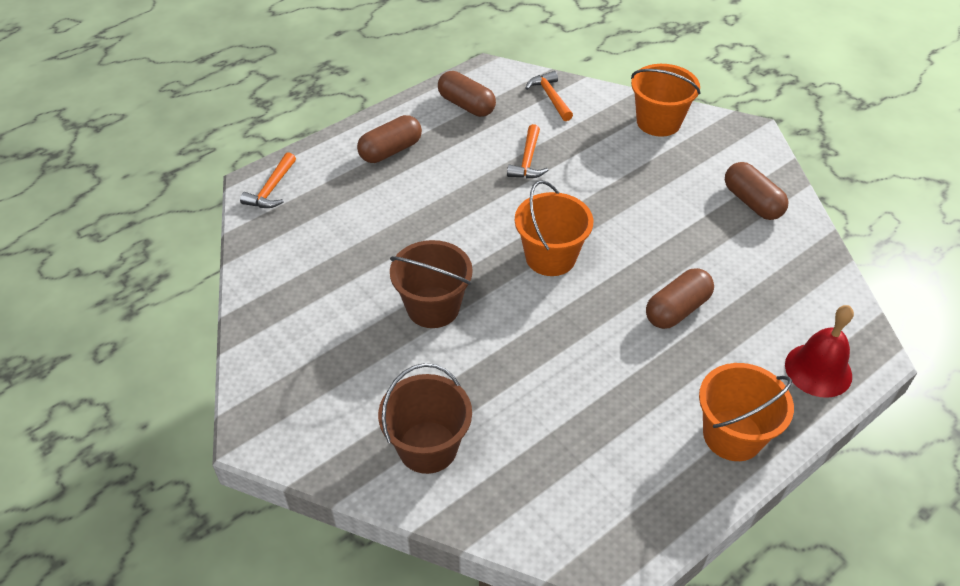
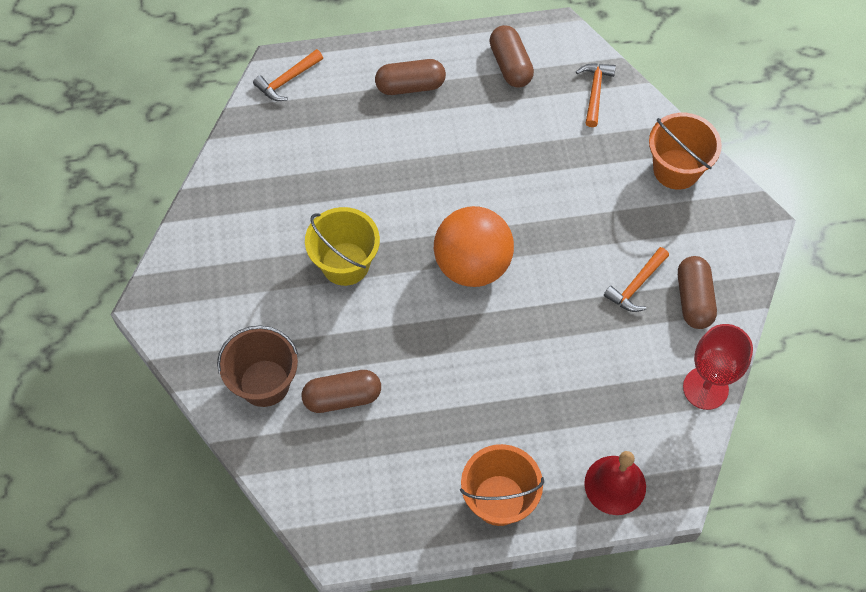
camera: 30 degrees right, 15 degrees up
(433, 307) = (345, 264): brown bucket -> yellow bucket
(527, 160) = (523, 154): orange hammer -> orange hammer (636, 285)
(550, 257) = (472, 265): orange bucket -> orange ball
(677, 309) = (541, 369): brown capsule -> brown capsule (342, 397)
(820, 260) = (705, 388): none -> red goblet

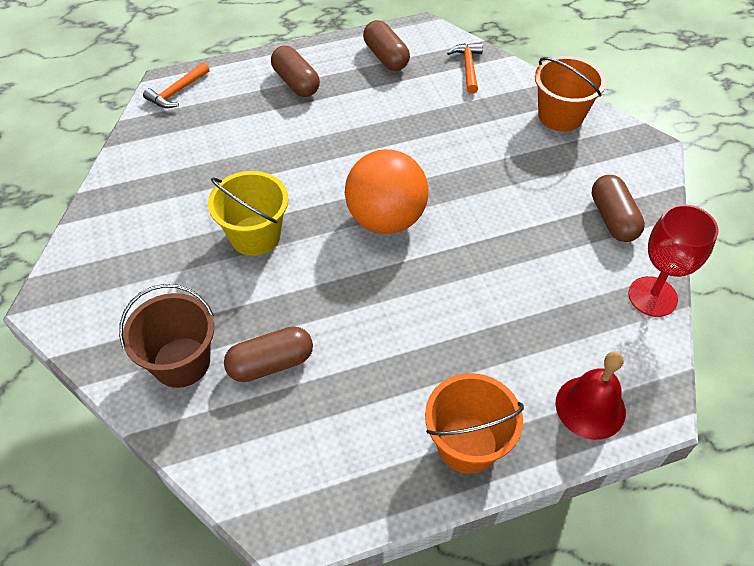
camera: 10 degrees left, 10 degrees down
(410, 86) = (296, 82): brown capsule -> brown capsule turned 75 degrees clockwise
(636, 285) = (553, 214): orange hammer -> none

